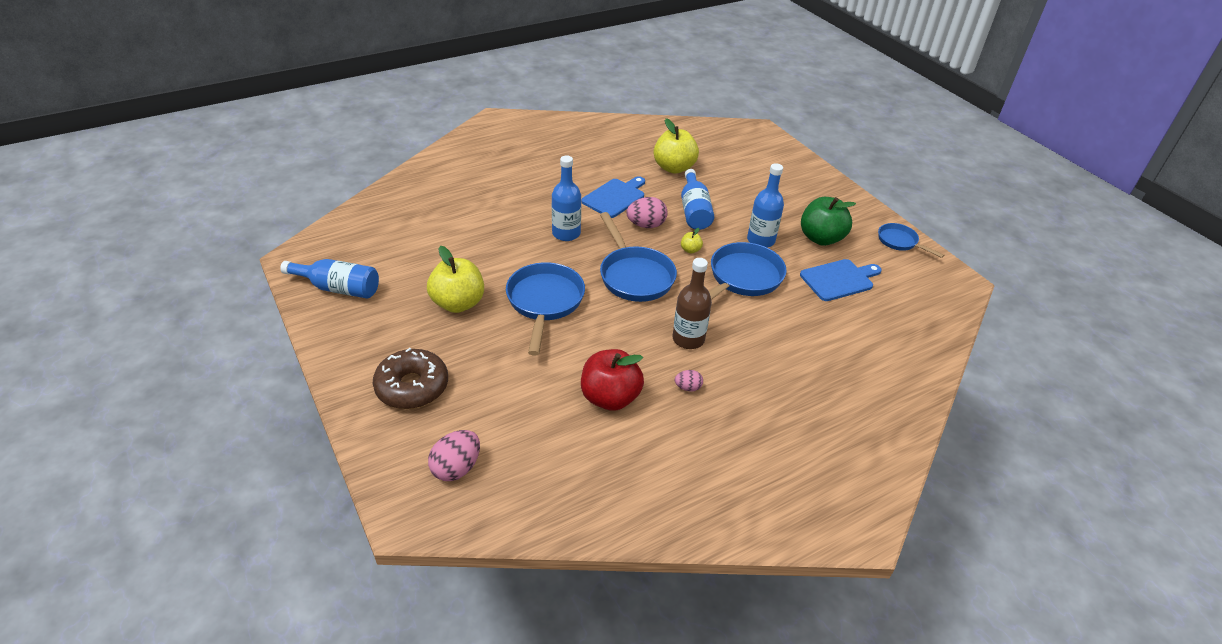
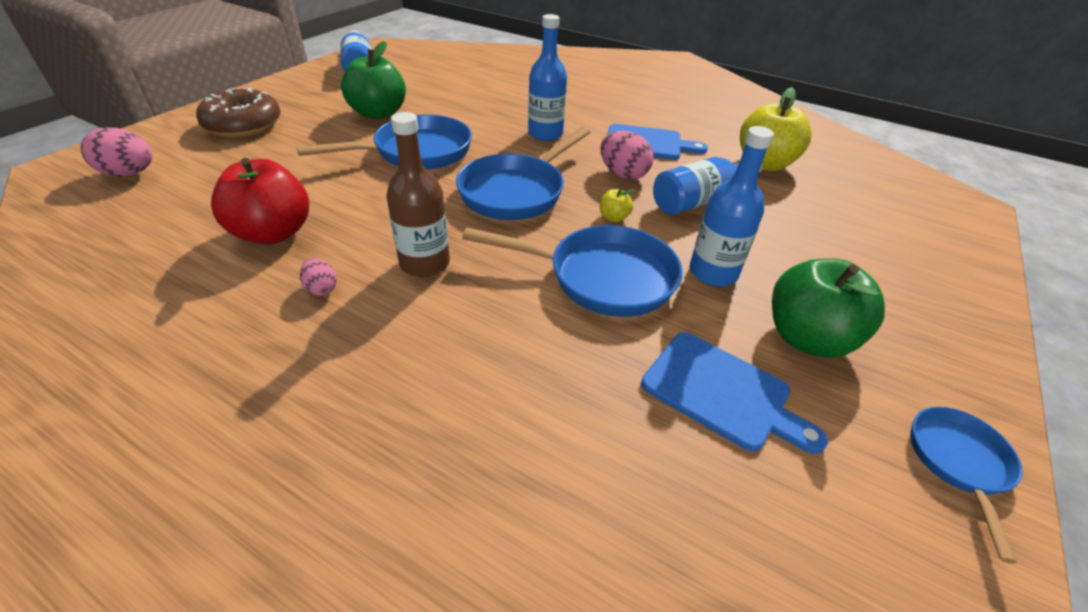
camera: 60 degrees right, 0 degrees up
(458, 303) = (378, 113): yellow apple -> green apple

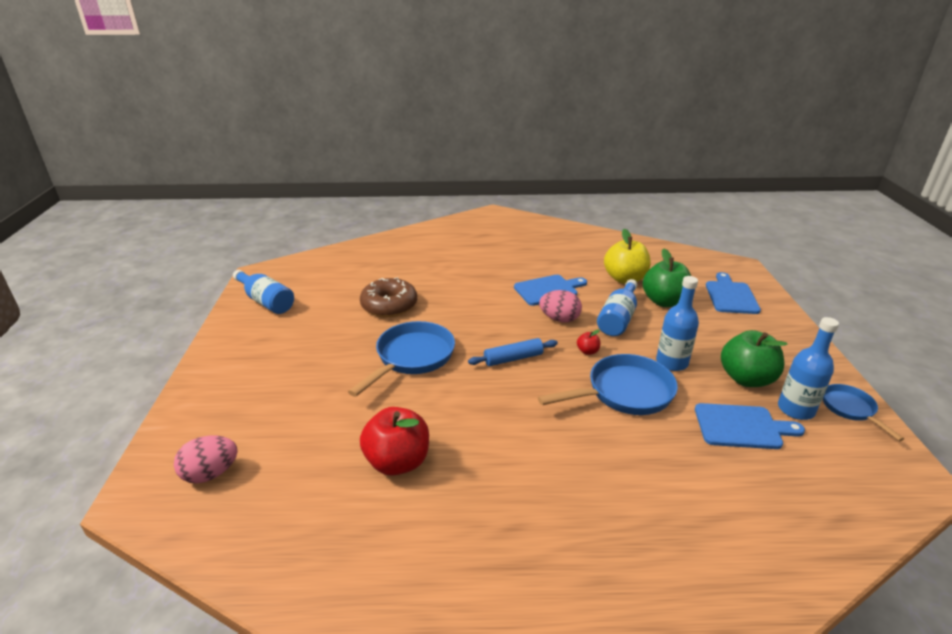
camera: 30 degrees left, 10 degrees down
(243, 125) = (244, 391): brown donut -> brown donut (389, 305)
(321, 289) = (482, 481): pink egg -> none
(378, 113) = (341, 337): green apple -> green apple (664, 301)
(425, 263) = (521, 433): brown bottle -> none
(516, 191) = (513, 358): blue pan -> blue rolling pin
(545, 134) = (479, 308): blue bottle -> blue bottle (795, 409)
(613, 217) = (587, 351): yellow apple -> red apple
(909, 233) = (730, 296): none -> blue cutting board

